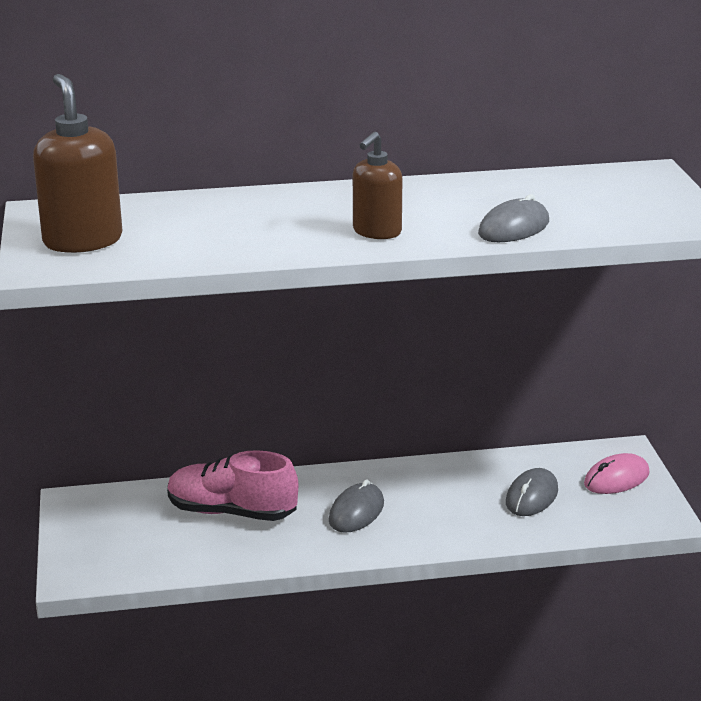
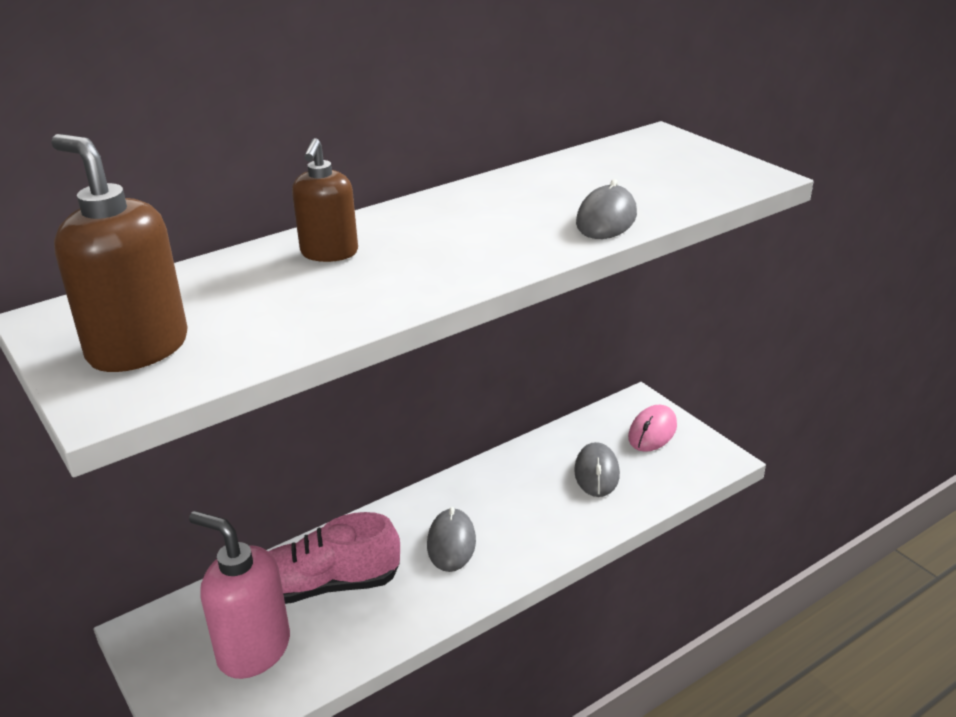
camera: 25 degrees left, 5 degrees up
(146, 537) = (253, 649): none -> pink soap dispenser
(376, 232) = (476, 255): brown soap dispenser -> brown soap dispenser (329, 253)

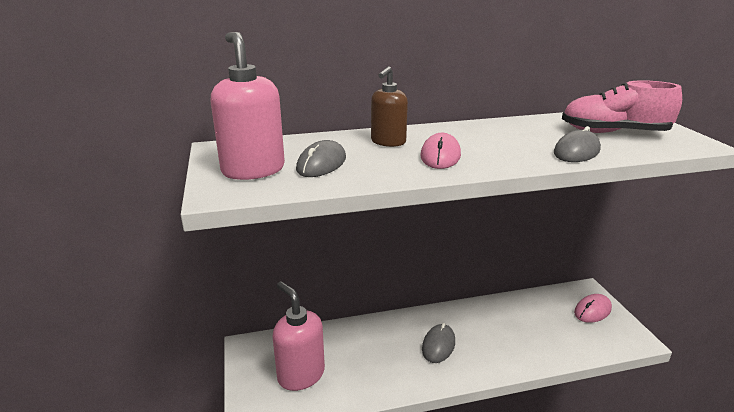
camera: 20 degrees right, 5 degrees down
(137, 348) = (253, 170): brown soap dispenser -> pink soap dispenser
(327, 586) = (356, 350): pink shoe -> pink shoe (614, 132)
(420, 263) = (440, 155): none -> pink mouse
(596, 473) = (546, 327): grey mouse -> grey mouse (321, 164)

